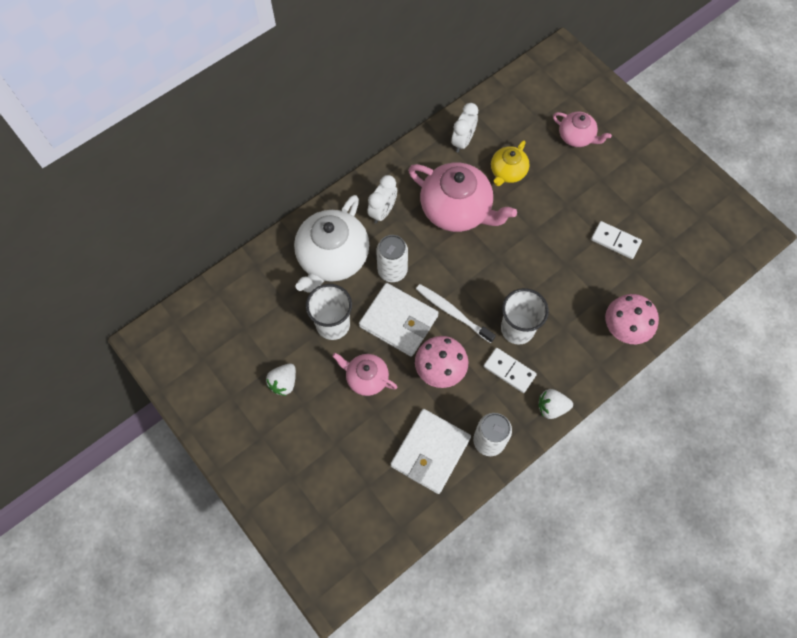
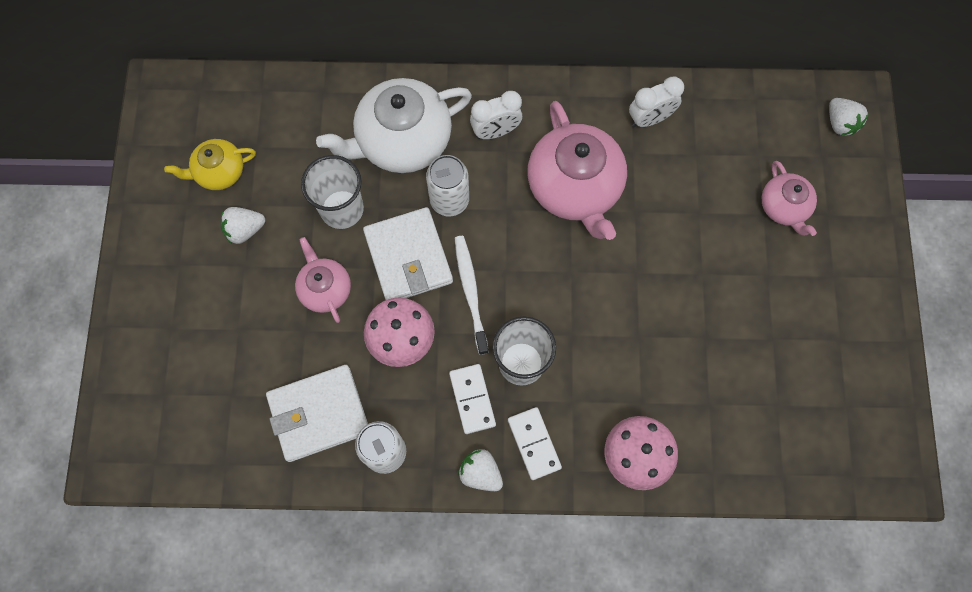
camera: 40 degrees right, 5 degrees up
(507, 172) = (668, 188): yellow teapot -> yellow teapot (219, 172)
(564, 71) = (840, 123): none -> white strawberry
(615, 241) = (717, 355): white domino -> white domino (534, 444)

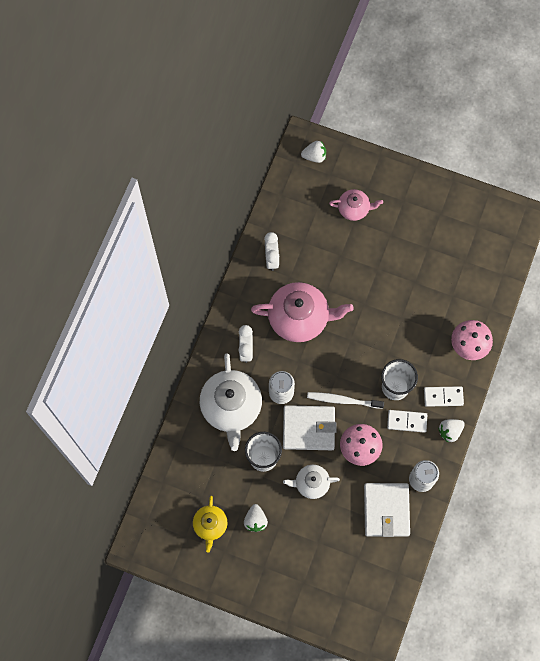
camera: 70 degrees left, 0 degrees up
(325, 289) = (311, 483): pink teapot -> white teapot

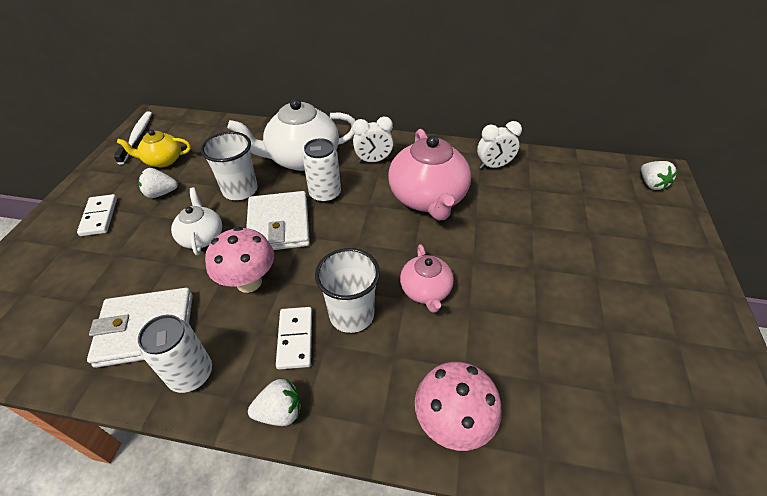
camera: 80 degrees right, 25 degrees down
(343, 400) = (322, 254): white toothbrush -> white toothbrush (137, 137)
(354, 209) = (608, 230): pink teapot -> pink teapot (426, 290)
(443, 397) = (345, 390): white domino -> white domino (99, 217)
(450, 431) = (280, 412): white strawberry -> white strawberry turned 120 degrees clockwise

